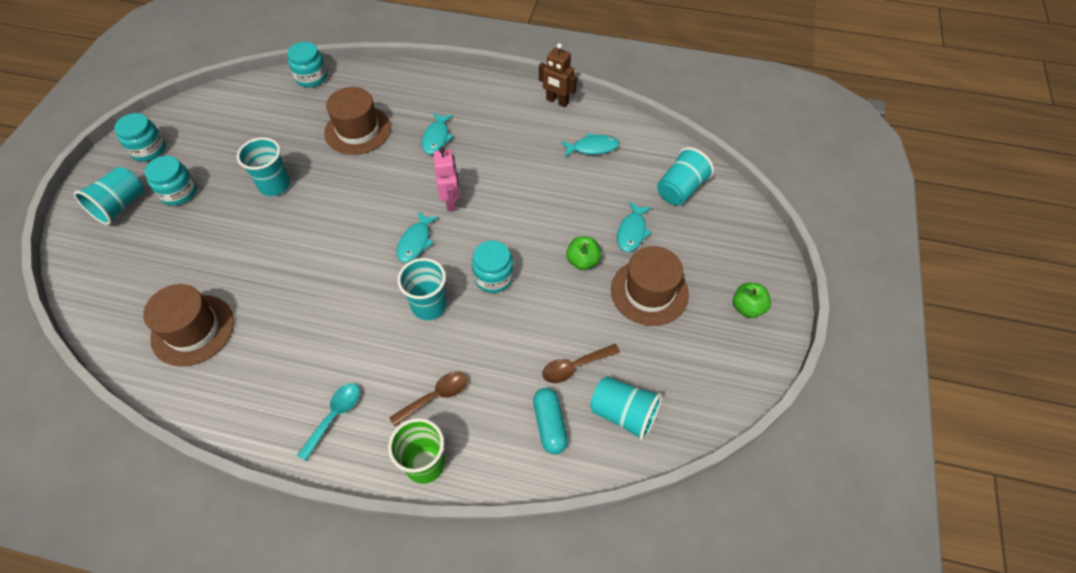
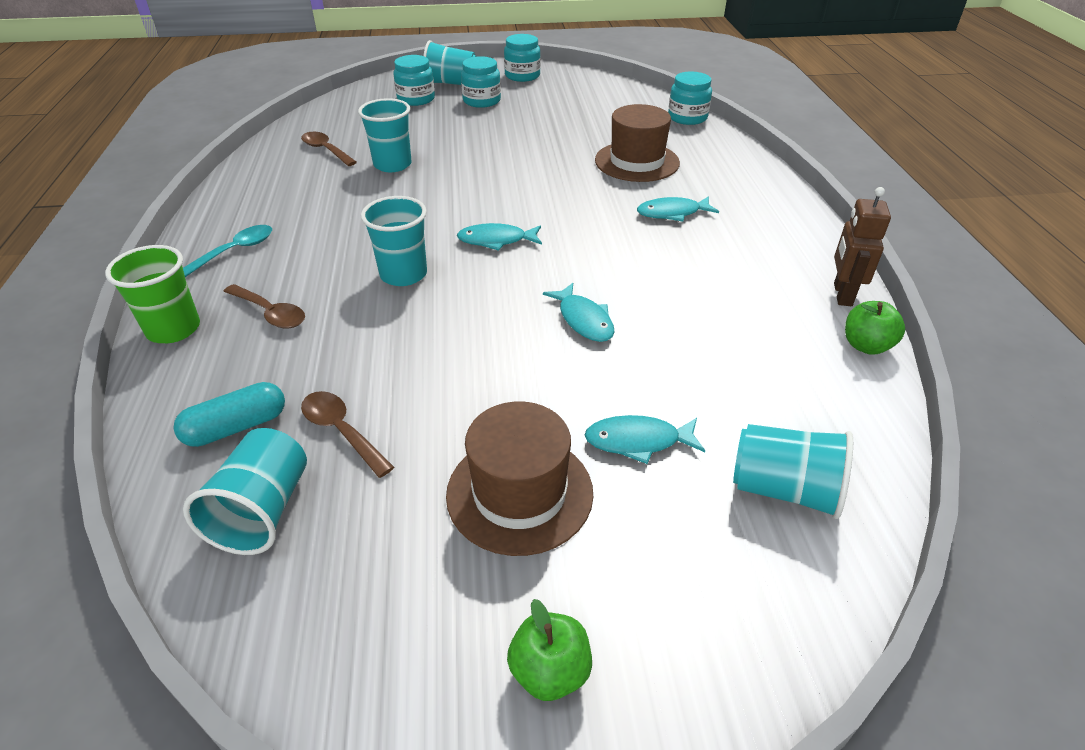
camera: 70 degrees right, 15 degrees down
(193, 330) = (326, 150): brown hat -> brown spoon
(274, 185) = (522, 139): turquoise cup -> turquoise cup (392, 165)
(334, 416) = (235, 251): turquoise spoon -> turquoise spoon turned 60 degrees counterclockwise
(451, 201) = (577, 249): pink robot -> none
(493, 277) = (471, 314): turquoise jar -> turquoise jar (416, 99)
(582, 261) = (543, 395): green apple -> green apple (866, 346)
(592, 148) = (782, 353): turquoise fish -> turquoise fish (584, 320)

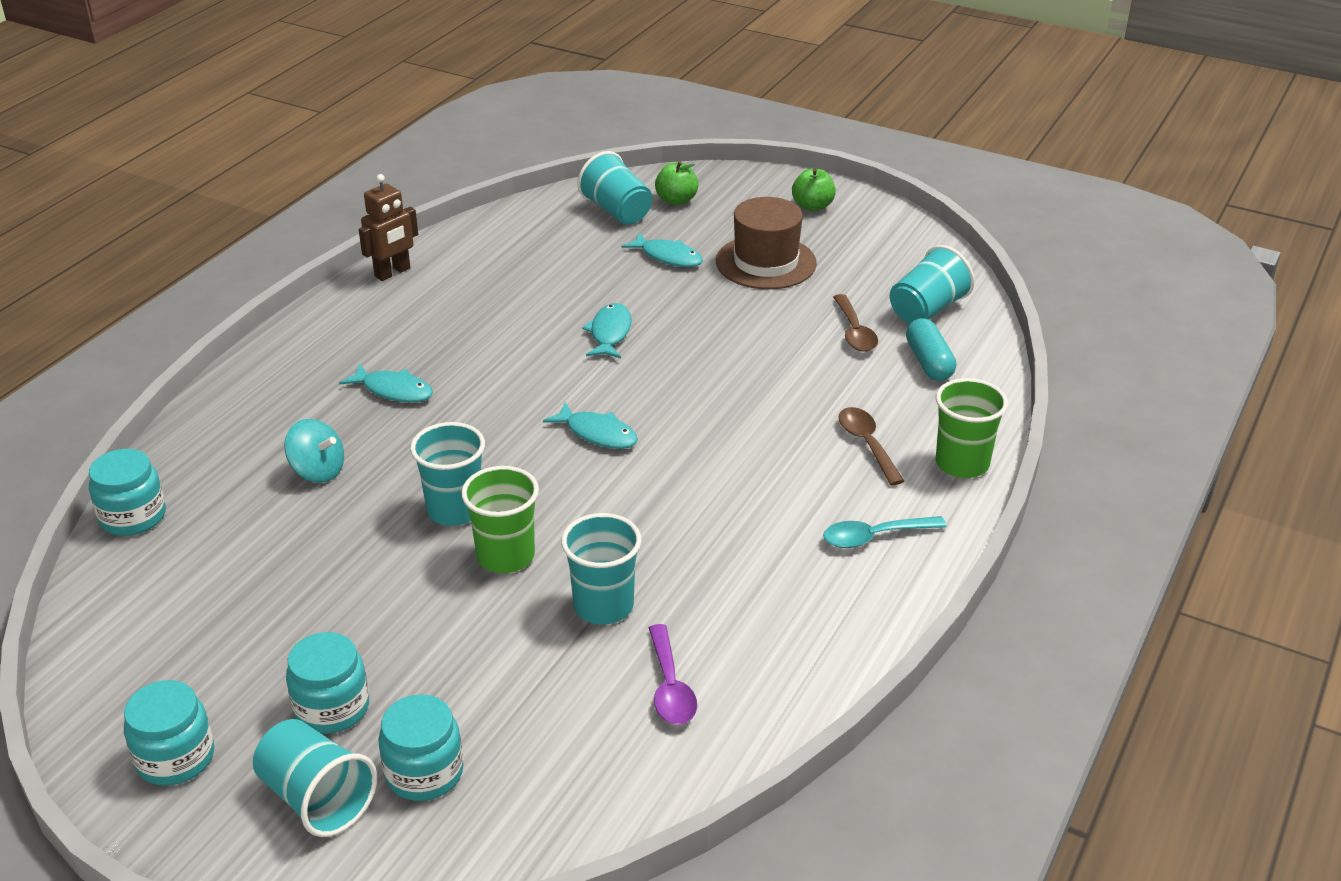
camera: 145 degrees left, 5 degrees down
(236, 427) = (929, 362): turquoise capsule -> turquoise capsule turned 75 degrees clockwise
(326, 150) = (670, 687): brown spoon -> purple spoon
(403, 274) = (719, 434): turquoise cup -> turquoise cup (455, 510)
(473, 165) = (505, 556): none -> green cup
(637, 162) = (318, 471): brown hat -> turquoise spinning top
(866, 346) = (443, 242): green apple -> green apple (676, 200)

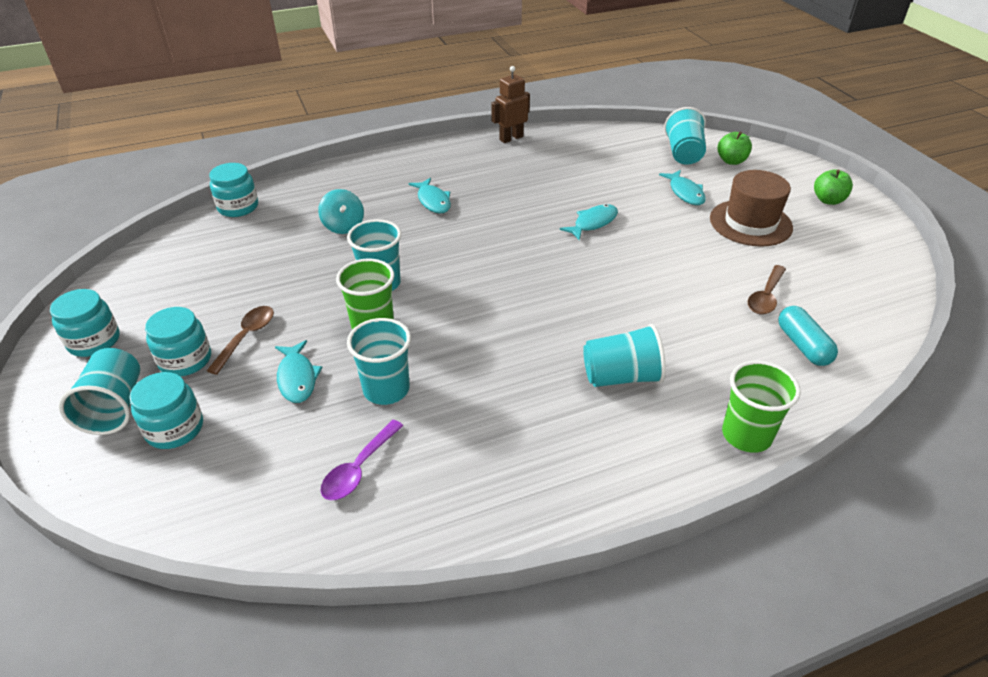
camera: 40 degrees right, 5 degrees up
(393, 272) = (511, 138): brown robot -> brown robot turned 150 degrees clockwise
(597, 434) = (512, 280): turquoise fish -> turquoise fish (297, 378)
(867, 444) = (685, 380): brown spoon -> brown spoon (247, 337)
(874, 537) = (614, 450): turquoise spoon -> none
(927, 310) = (843, 307): turquoise cup -> turquoise cup (621, 376)
(929, 362) = (803, 345): turquoise capsule -> turquoise capsule turned 45 degrees counterclockwise

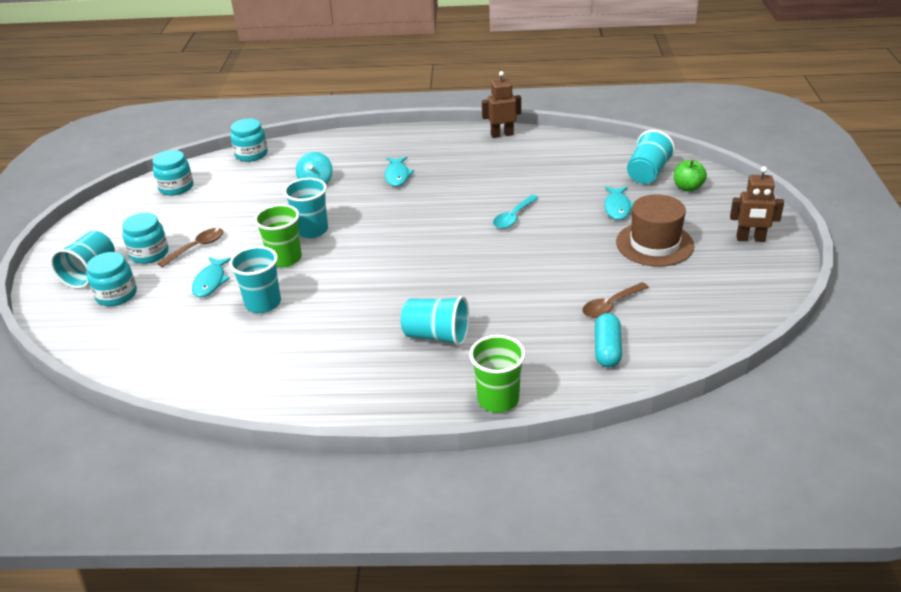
camera: 25 degrees right, 5 degrees down
(94, 341) = (103, 229): turquoise jar -> turquoise jar (176, 187)
(358, 468) = (209, 348): purple spoon -> none
(593, 223) = (513, 217): turquoise fish -> turquoise spoon
(828, 200) = (750, 239): green apple -> brown robot

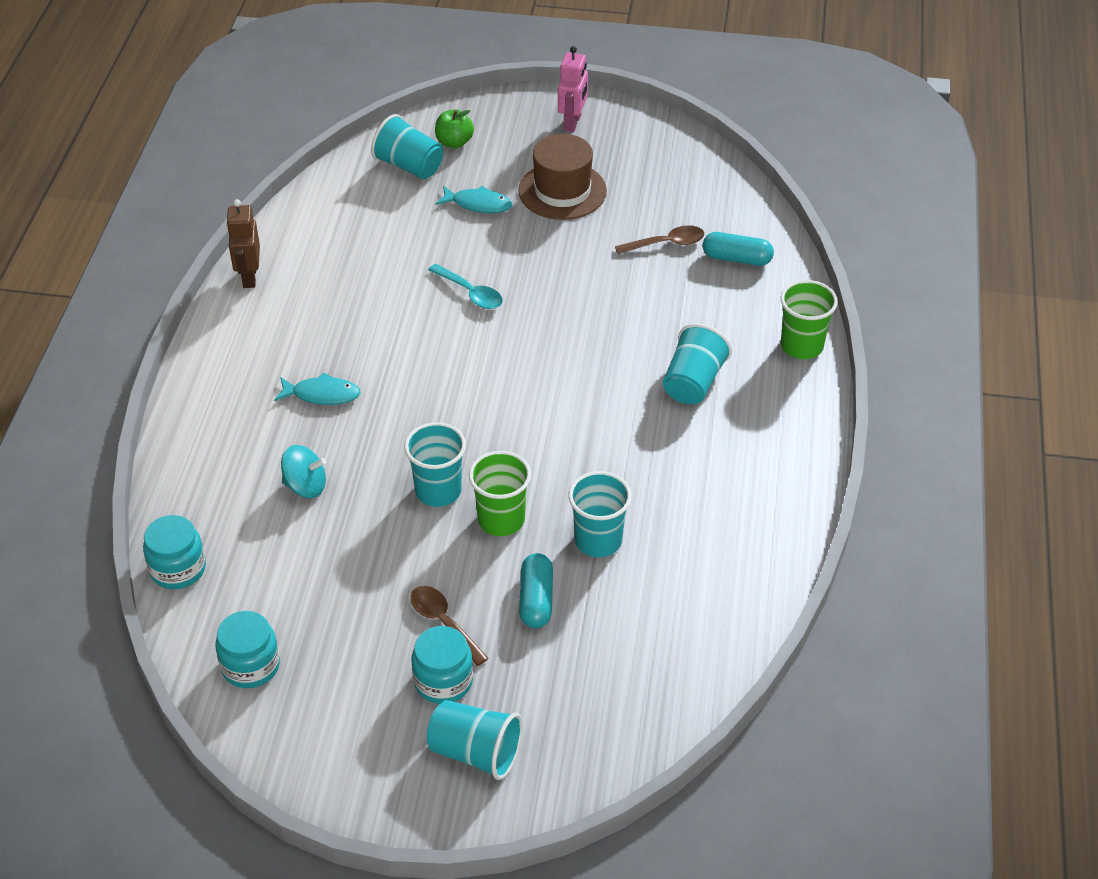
camera: 85 degrees left, 10 degrees up
(116, 295) = (541, 709): turquoise jar -> none
(211, 282) = (536, 600): turquoise fish -> turquoise capsule
(610, 305) = (666, 243): brown spoon -> brown spoon turned 75 degrees counterclockwise
(750, 239) = (572, 123): brown robot -> pink robot

